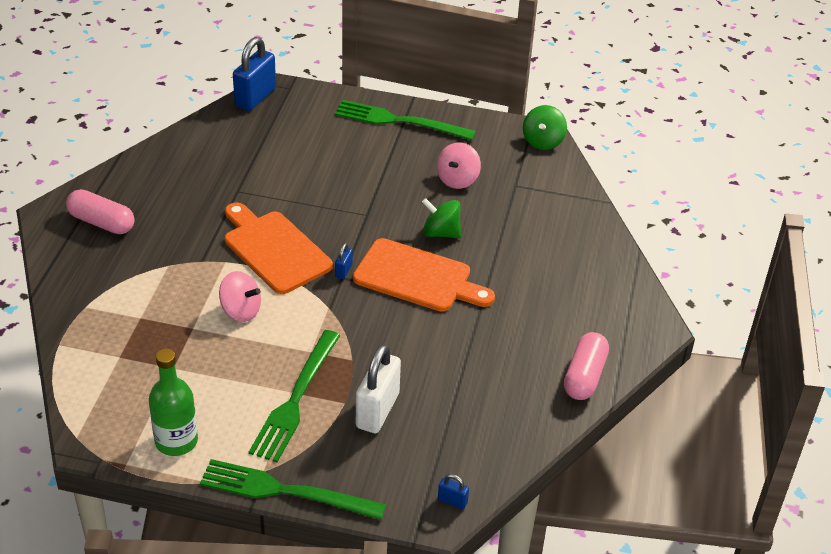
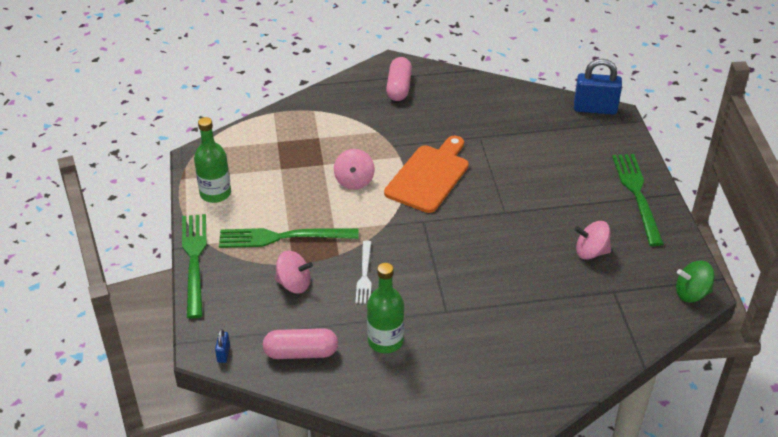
camera: 70 degrees right, 0 degrees up
(343, 271) = (431, 219): blue padlock -> none
(377, 410) = (294, 284): white padlock -> pink spinning top
(396, 349) = (364, 275): none -> white fork
(417, 277) = (452, 263): orange cutting board -> none
(441, 233) = (515, 261): green spinning top -> none
(499, 362) = (385, 341): none -> green bottle
(584, 376) = (401, 402): pink capsule -> pink capsule (301, 353)

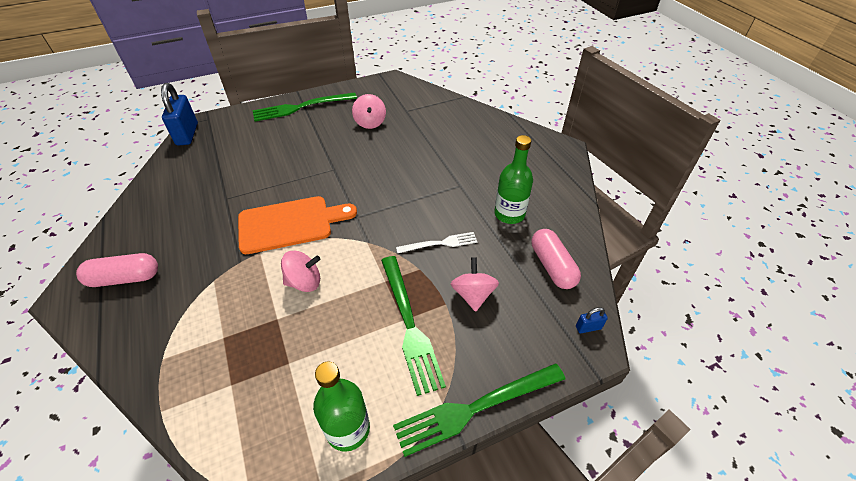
camera: 105 degrees left, 5 degrees up
(429, 176) = (290, 224): orange cutting board -> orange cutting board turned 150 degrees clockwise
(691, 293) = (397, 82): green spinning top -> none

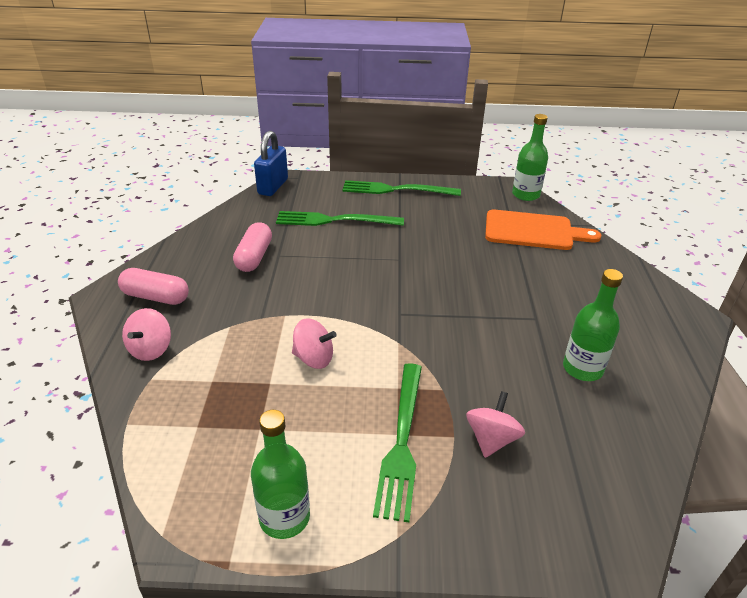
camera: 25 degrees right, 10 degrees down
(290, 224) = (328, 298): orange cutting board -> orange cutting board (533, 231)
(370, 123) = (463, 224): pink spinning top -> pink spinning top (151, 349)
(406, 84) = (525, 195): none -> green bottle
(440, 243) = (480, 371): white fork -> none
(475, 408) = (432, 559): green fork -> green fork (334, 220)
(552, 266) = (610, 445): pink capsule -> pink capsule (254, 257)
(588, 327) = (623, 533): blue padlock -> none

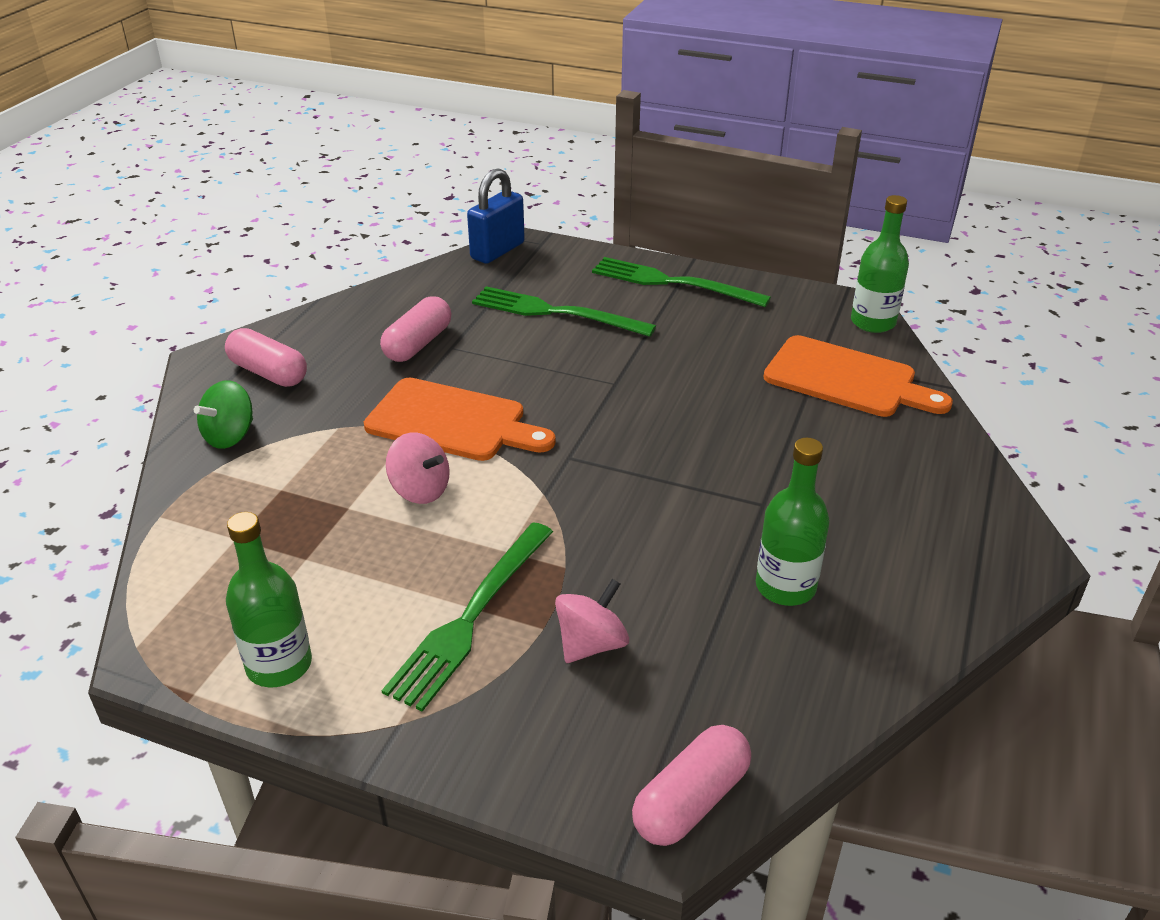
camera: 20 degrees right, 0 degrees up
(151, 349) = (230, 436): pink spinning top -> green spinning top
(308, 306) = (452, 422): none -> orange cutting board
(620, 532) = (690, 800): none -> pink capsule

